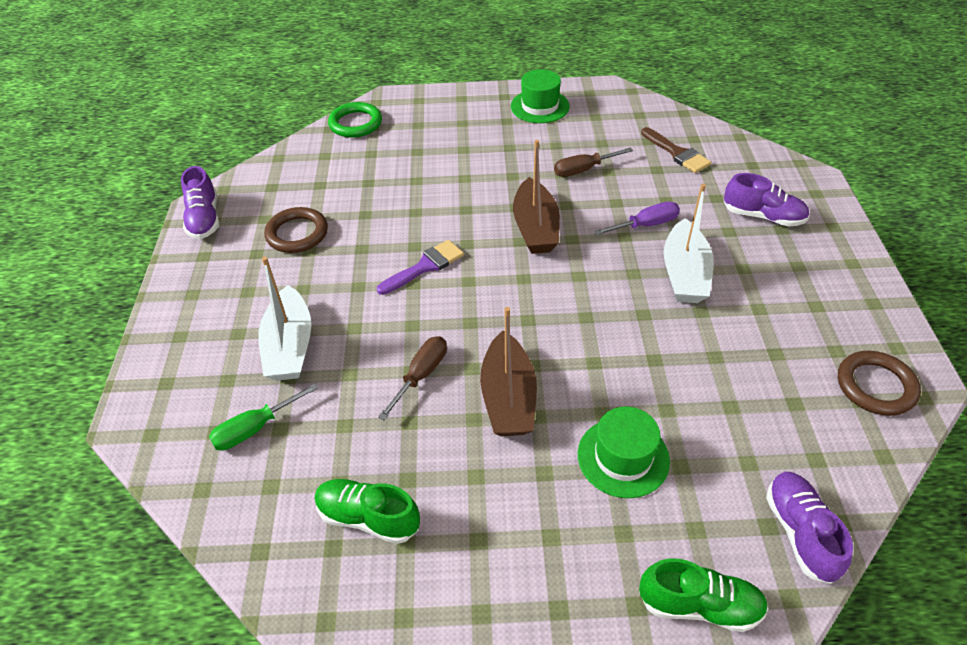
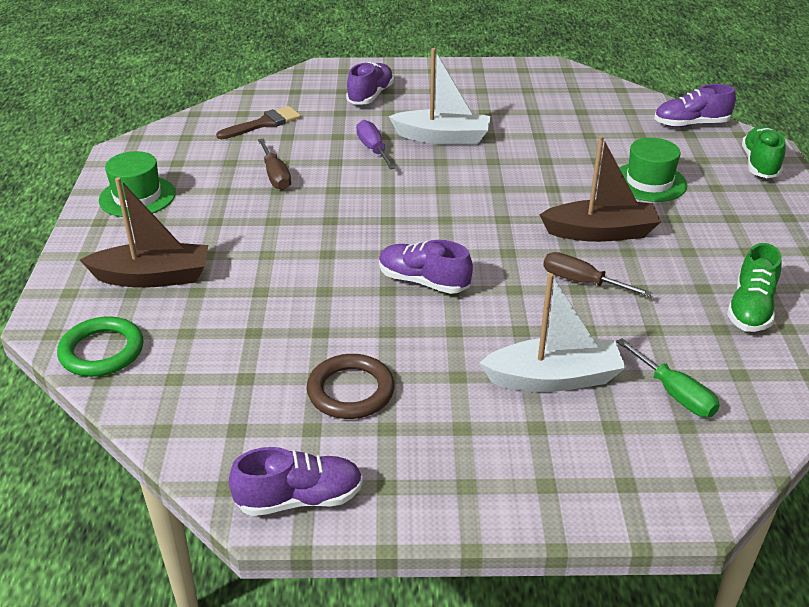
camera: 90 degrees left, 10 degrees down
(425, 266) = (423, 281): purple brush -> purple shoe
(535, 228) = (368, 209): brown boat -> brown boat (153, 277)
(875, 386) = (560, 82): brown ring -> none

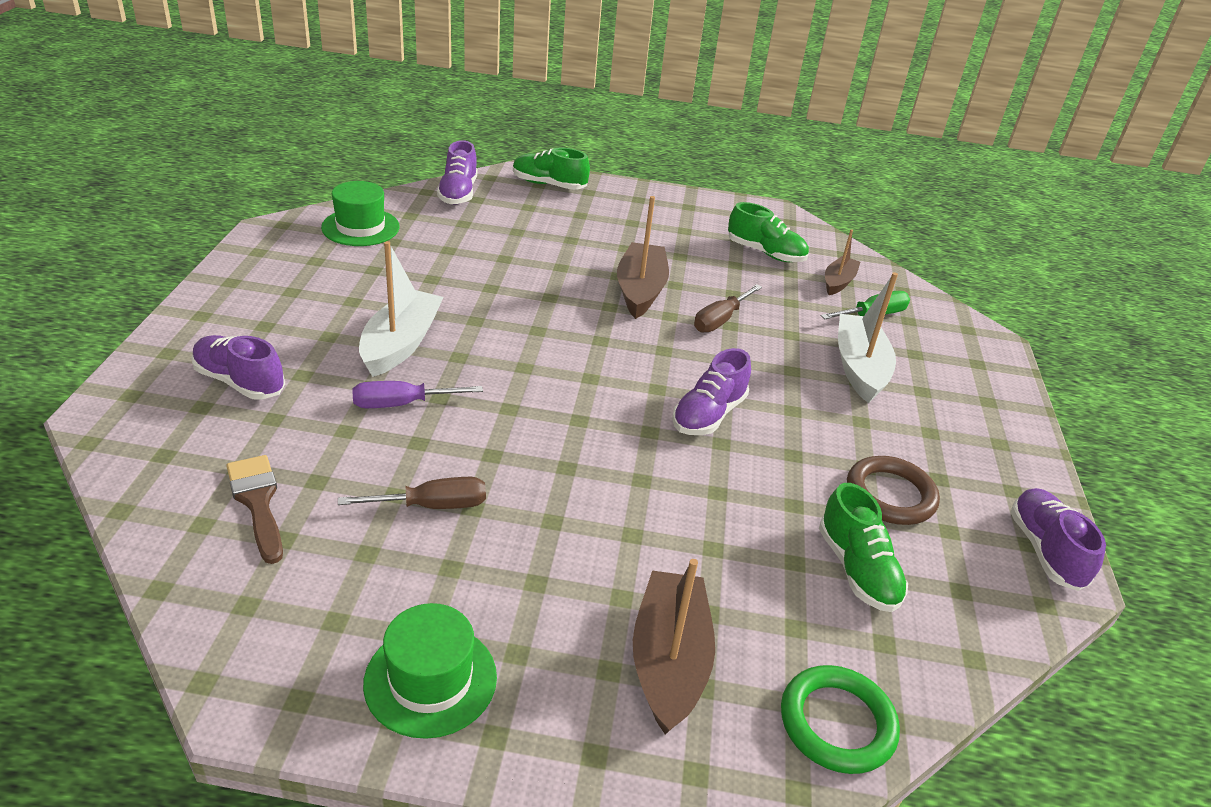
camera: 85 degrees left, 0 degrees up
(251, 366) = (857, 569): none -> green shoe
(649, 182) = (559, 243): green hat -> green hat (360, 227)
(731, 367) = (838, 282): none -> brown boat

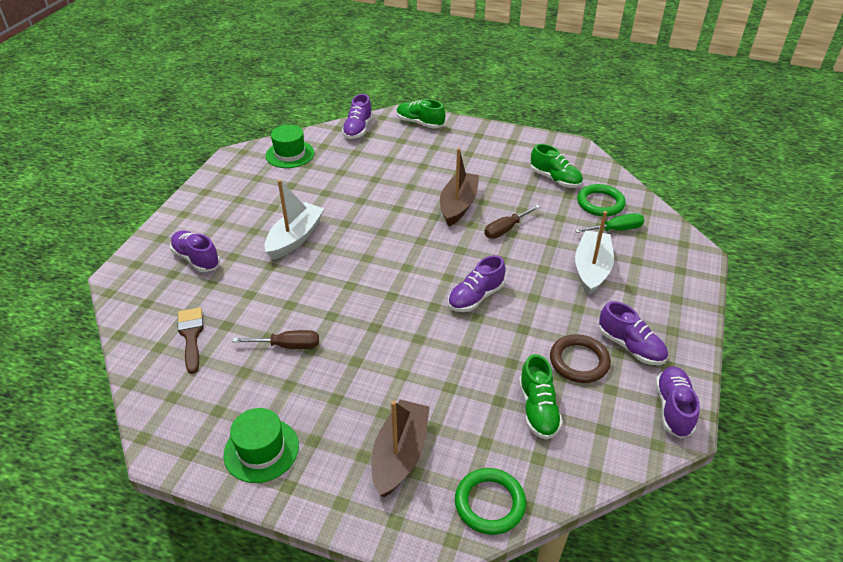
camera: 15 degrees right, 5 degrees up
(402, 404) = (286, 279): purple screwdriver -> none
(838, 282) = (600, 203): brown boat -> green ring
(953, 469) = (630, 346): none -> purple shoe

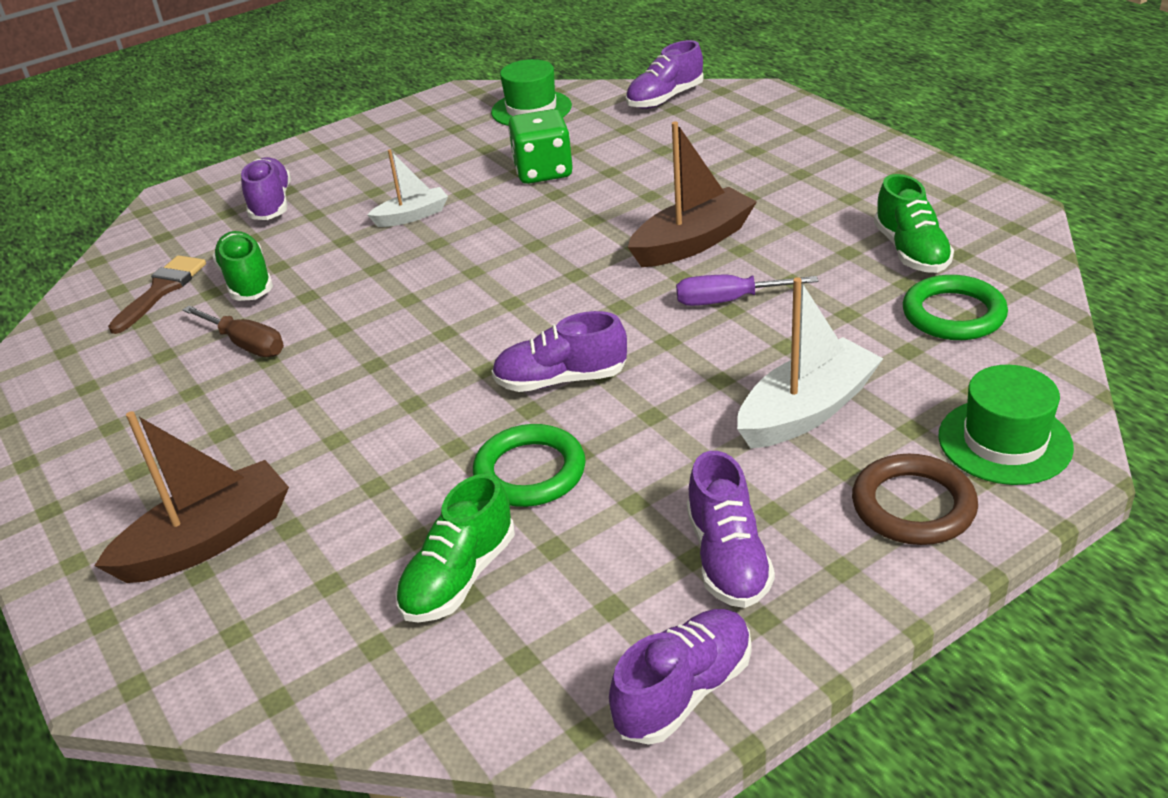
camera: 40 degrees right, 5 degrees down
(261, 450) = (73, 453): green hat -> green hat (1004, 441)
(295, 238) = (412, 216): white boat -> white boat, size x0.60
(339, 189) = (543, 171): none -> green dice
(420, 123) = (771, 112): green shoe -> green shoe (247, 282)
(489, 503) = (235, 667): green ring -> green ring (530, 472)
(506, 229) = (728, 300): brown screwdriver -> purple screwdriver
(579, 361) = (610, 540): brown ring -> brown ring (913, 506)
(616, 230) = (932, 365): green screwdriver -> none

